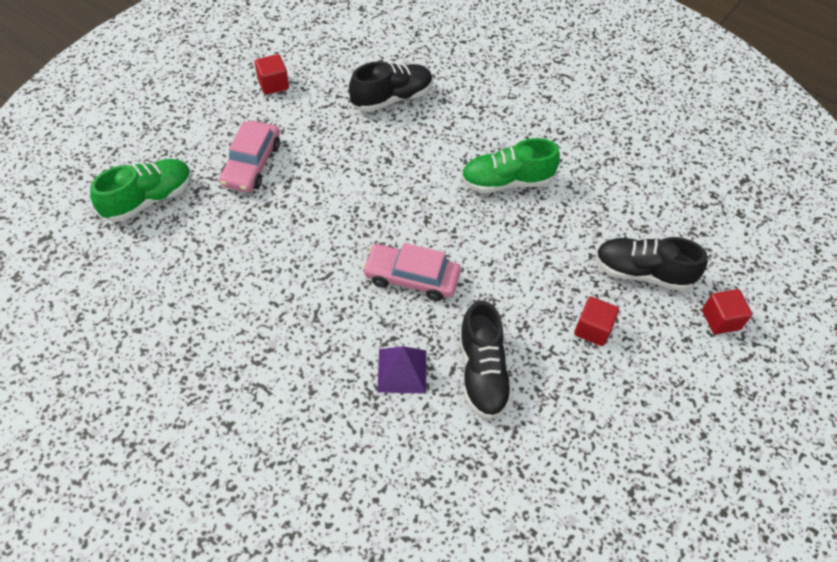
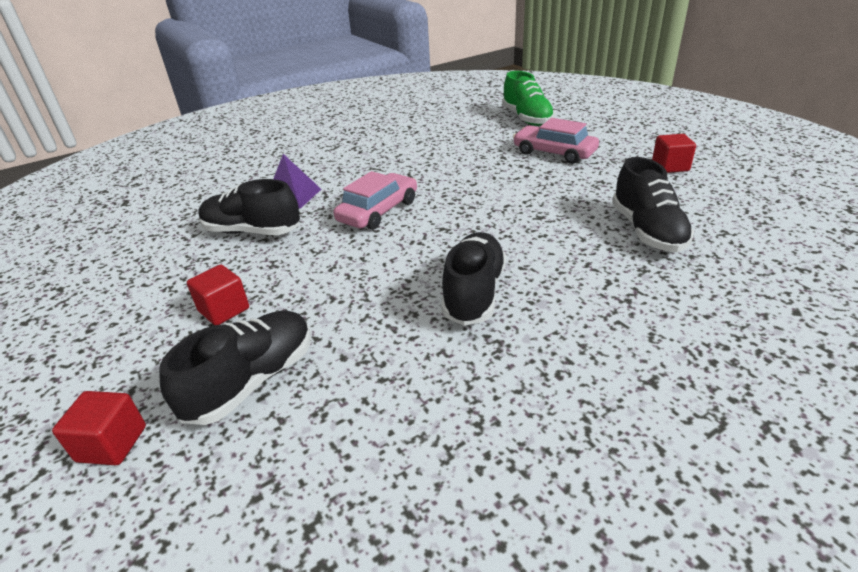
camera: 115 degrees right, 20 degrees down
(506, 182) = (474, 293): green shoe -> black shoe

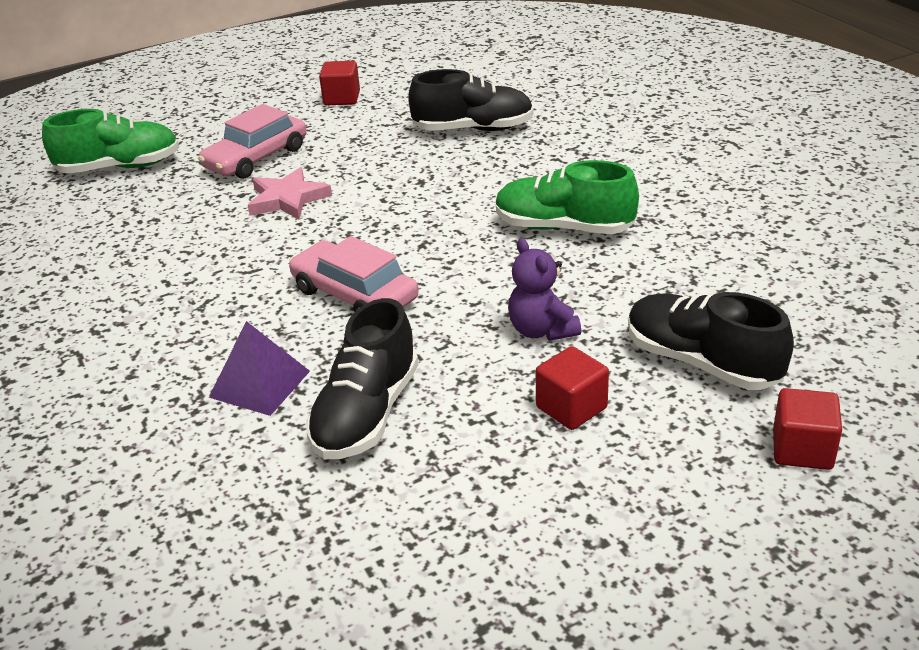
camera: 85 degrees left, 0 degrees up
(320, 291) = (541, 330): none -> purple teddy bear
(474, 293) = (563, 228): black shoe -> green shoe
(499, 171) = (287, 199): none -> pink star

